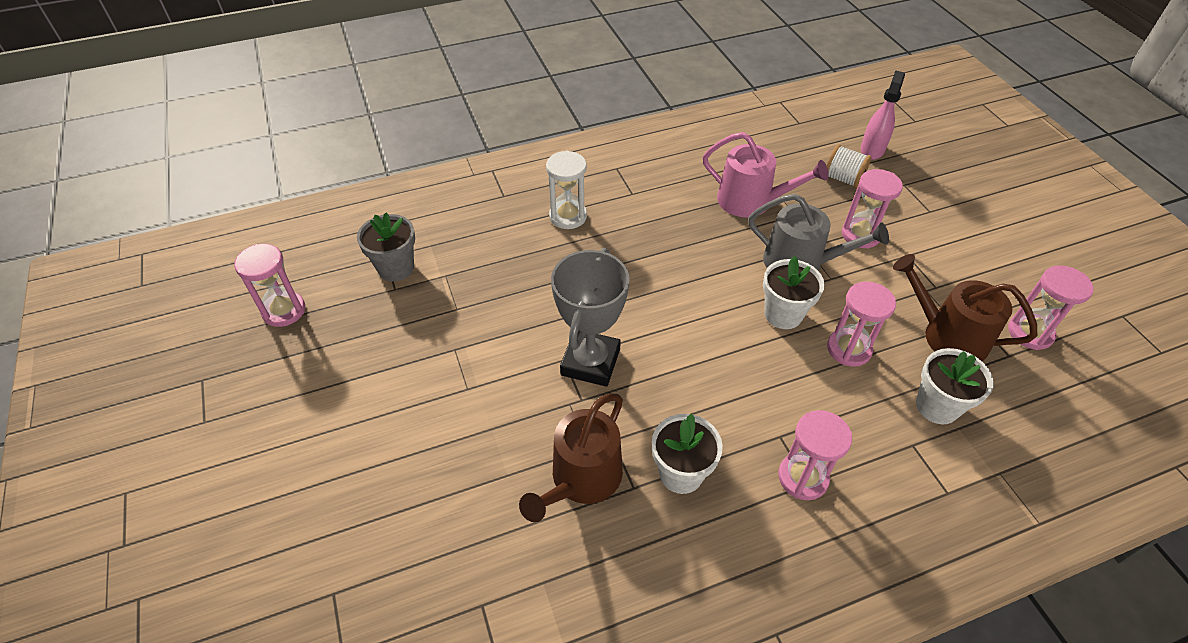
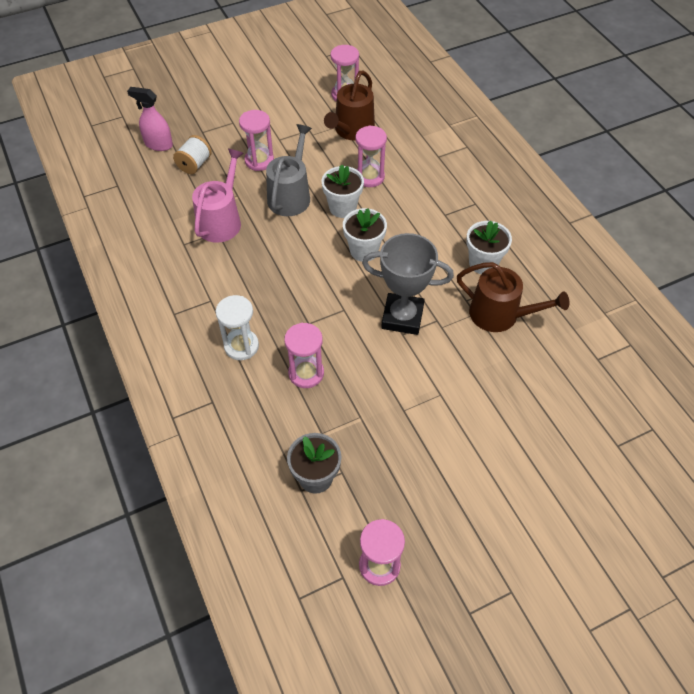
camera: 95 degrees left, 5 degrees up
(803, 477) = (472, 206): pink hourglass -> pink hourglass (306, 373)
(937, 406) = (408, 142): white flower pot -> white flower pot (364, 250)

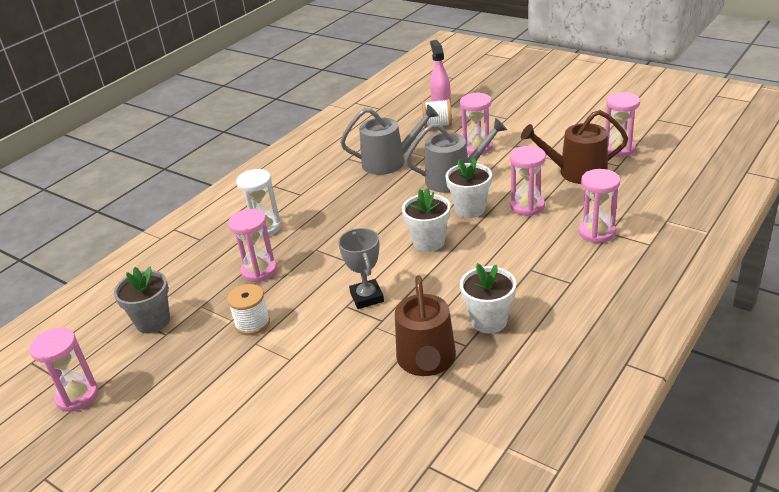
camera: 65 degrees right, 20 degrees down
(221, 221) = (389, 162): pink watering can -> grey watering can
(376, 403) = (252, 323): none -> white spool
(402, 317) = (367, 297): grey trophy -> grey trophy, size x0.67
(433, 161) = (597, 232): none -> pink hourglass

